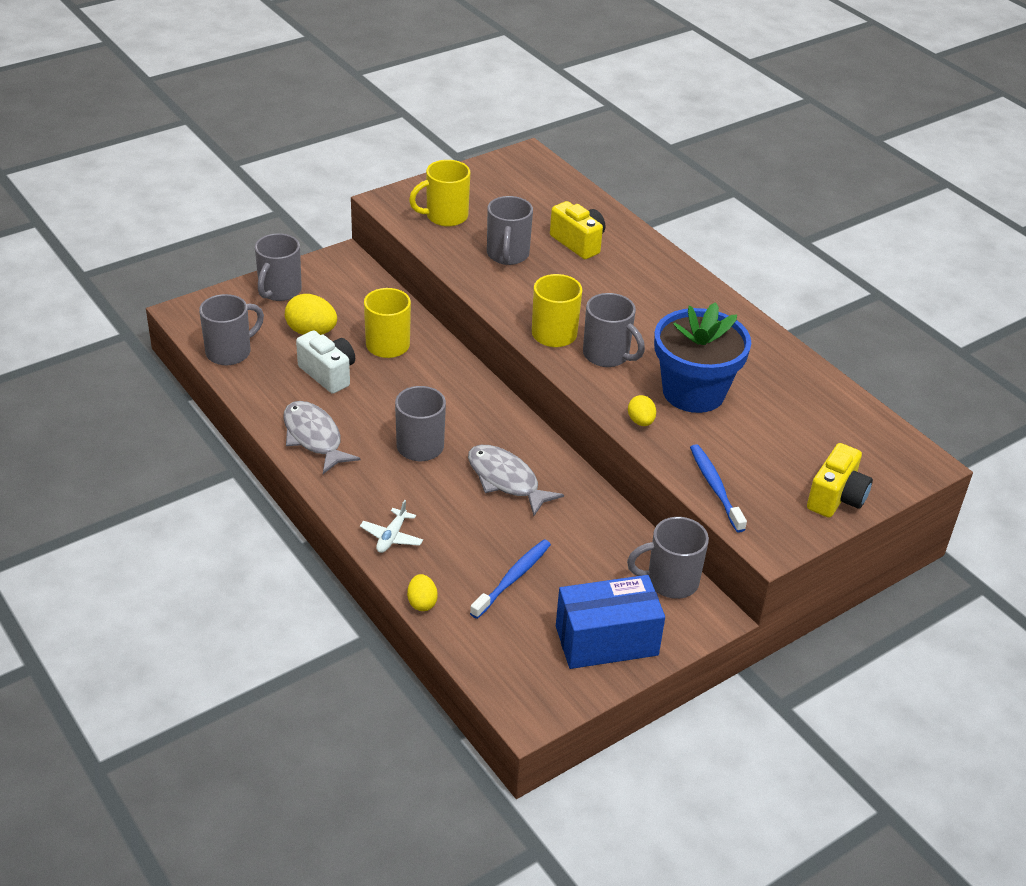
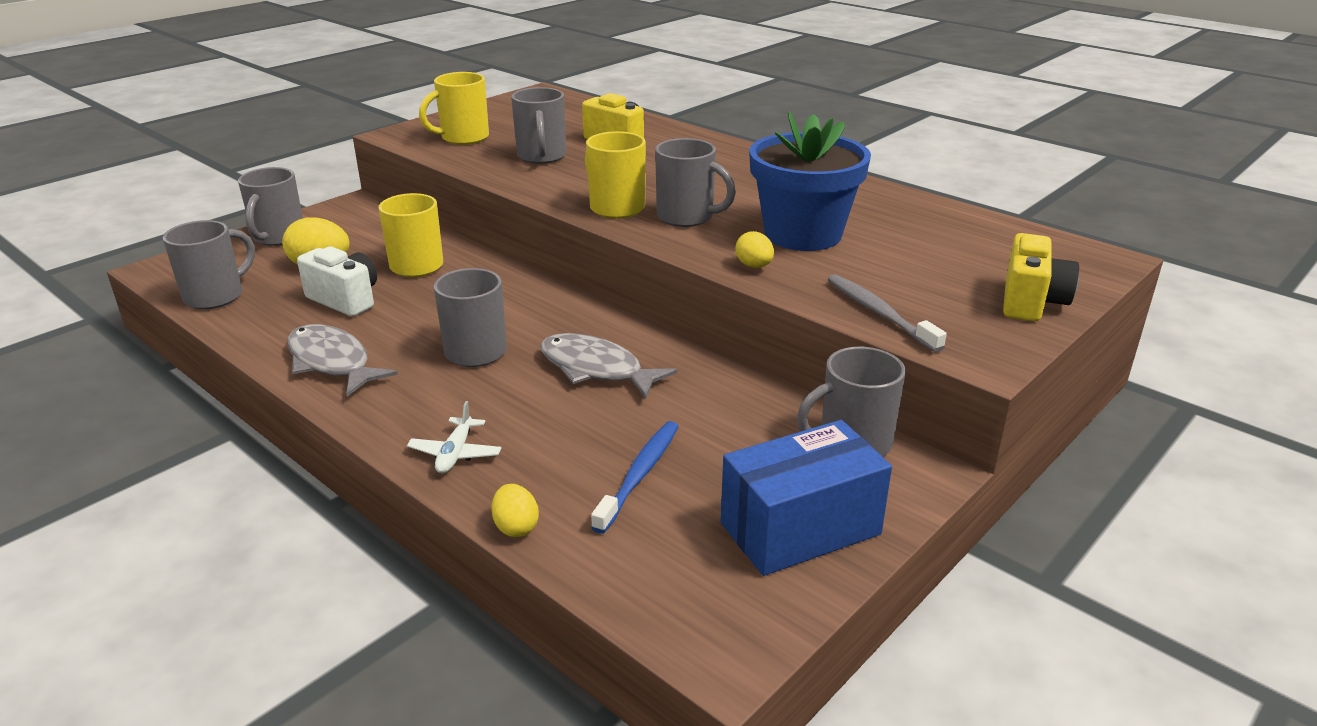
camera: 10 degrees left, 10 degrees down
(715, 487) = (879, 313): blue toothbrush -> grey toothbrush

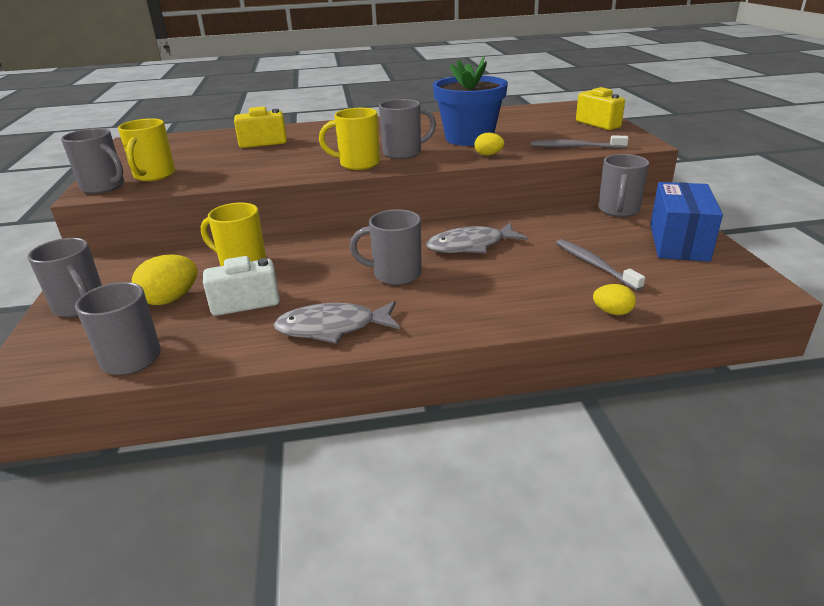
camera: 50 degrees left, 0 degrees up
(455, 453) = (512, 311): white plane -> none
(541, 157) = (241, 163): grey mug -> grey mug (104, 187)
(640, 475) = (594, 264): blue toothbrush -> grey toothbrush

